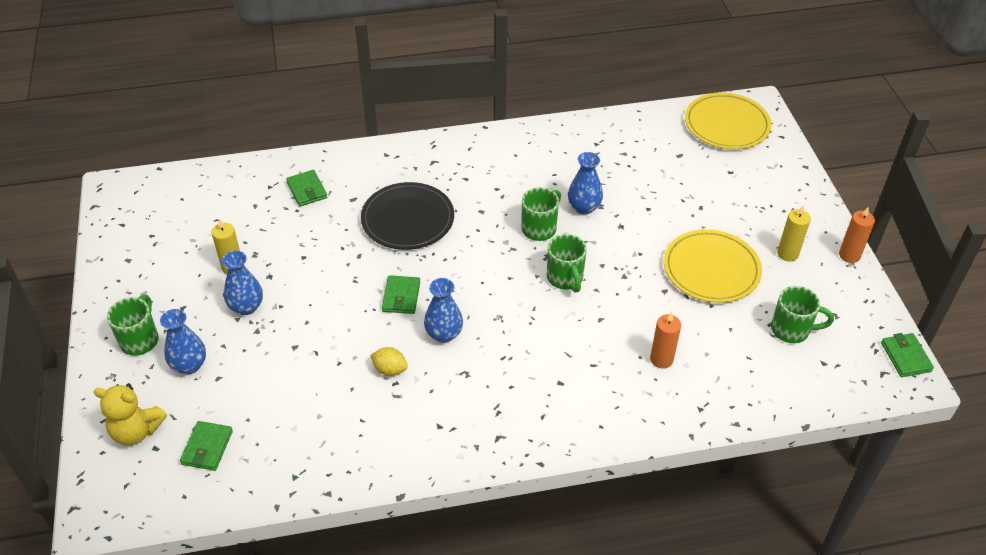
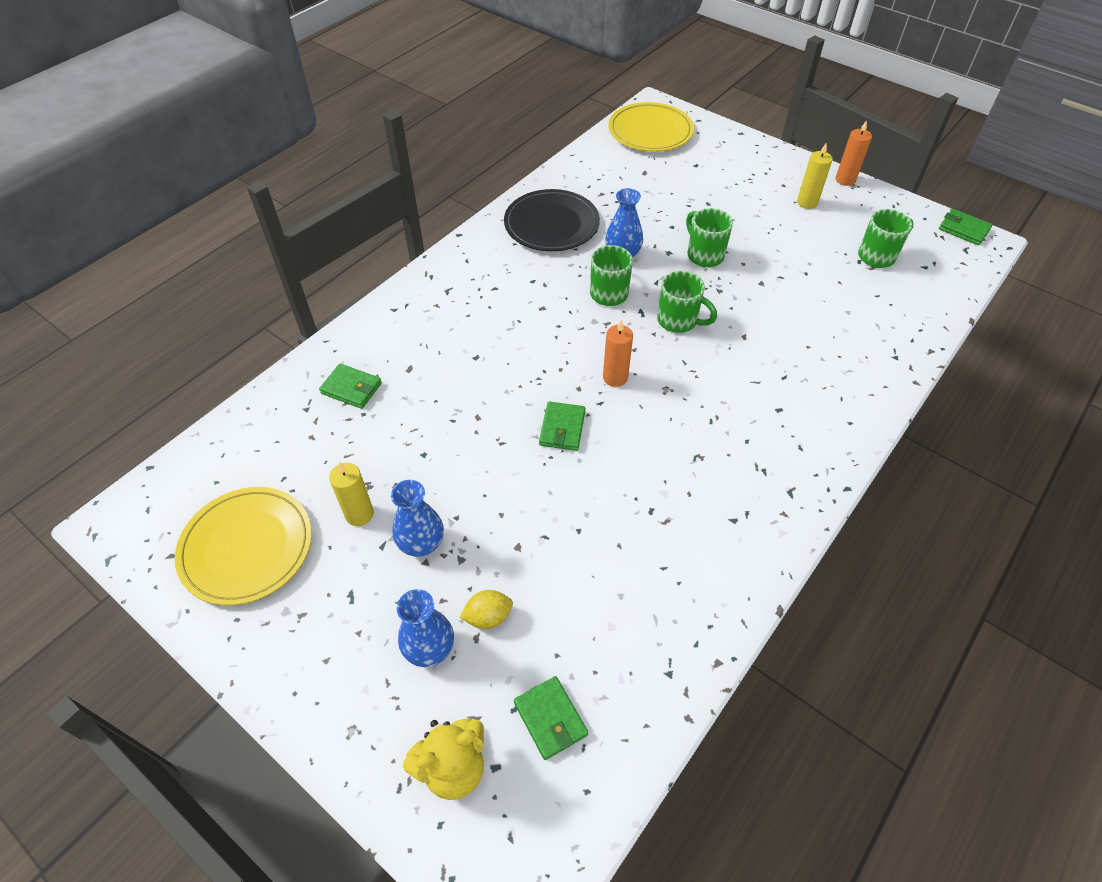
camera: 40 degrees left, 5 degrees up
(140, 340) = (340, 664): green mug -> green mug (704, 255)
(390, 370) = (632, 501): yellow lemon -> yellow lemon (488, 617)
(401, 297) = (562, 428): green wallet -> green wallet turned 45 degrees clockwise
(407, 219) = (484, 355): black plate -> black plate (551, 224)
(444, 334) = (639, 435): blue vase -> none
(661, 359) = (825, 338): orange candle -> orange candle (615, 377)
(711, 269) = (772, 245): yellow plate -> yellow plate (247, 547)

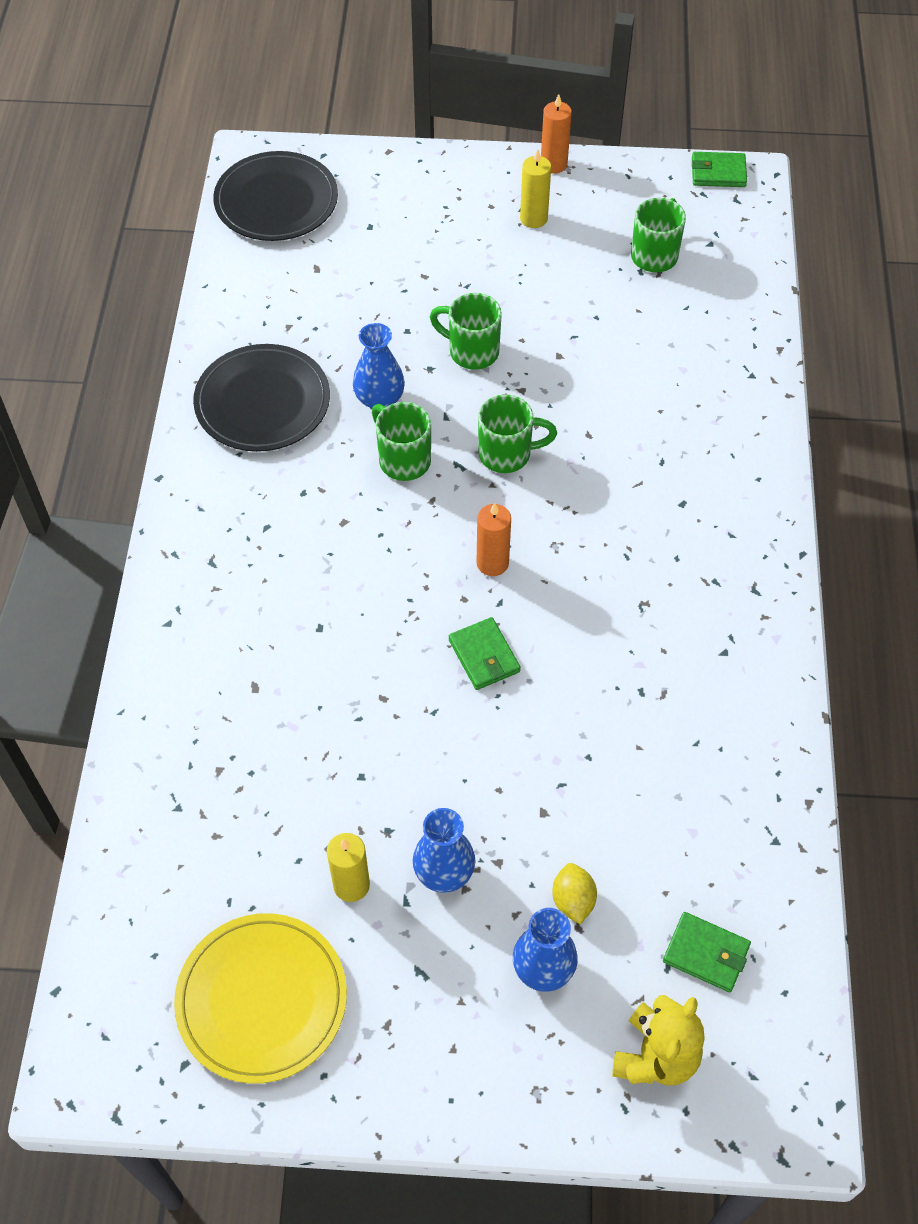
camera: 35 degrees left, 5 degrees up
(351, 388) = (209, 751): green wallet -> none
(488, 617) = (573, 900): yellow lemon -> yellow lemon turned 45 degrees counterclockwise
(650, 131) = (276, 201): yellow plate -> black plate

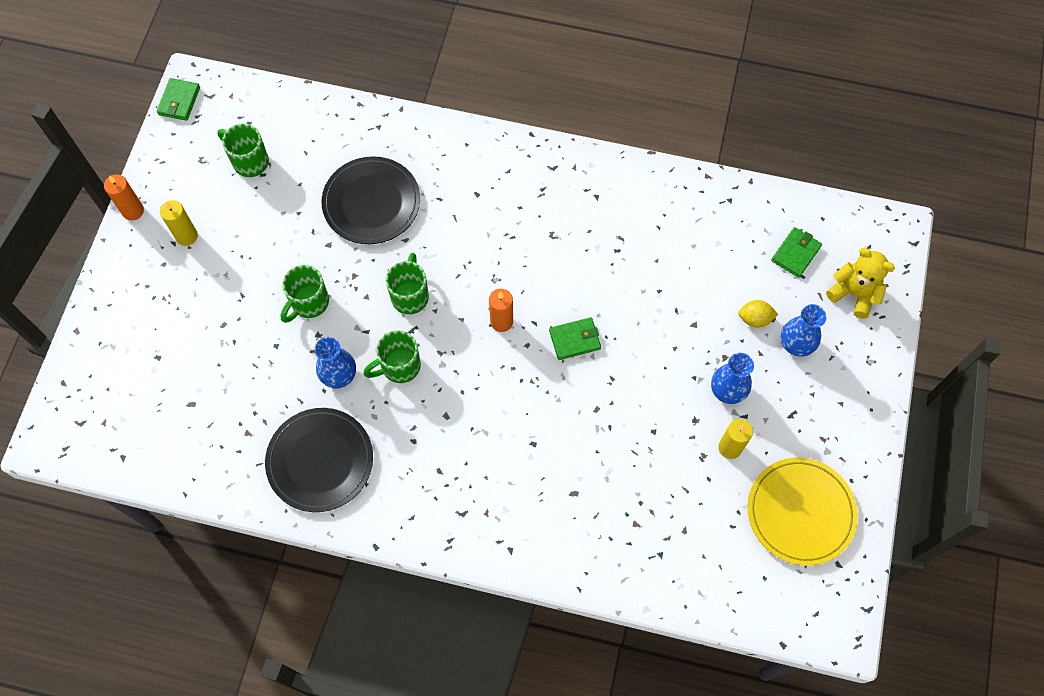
camera: 80 degrees left, 10 degrees up
(276, 201) = (106, 427): black plate -> black plate (371, 203)

